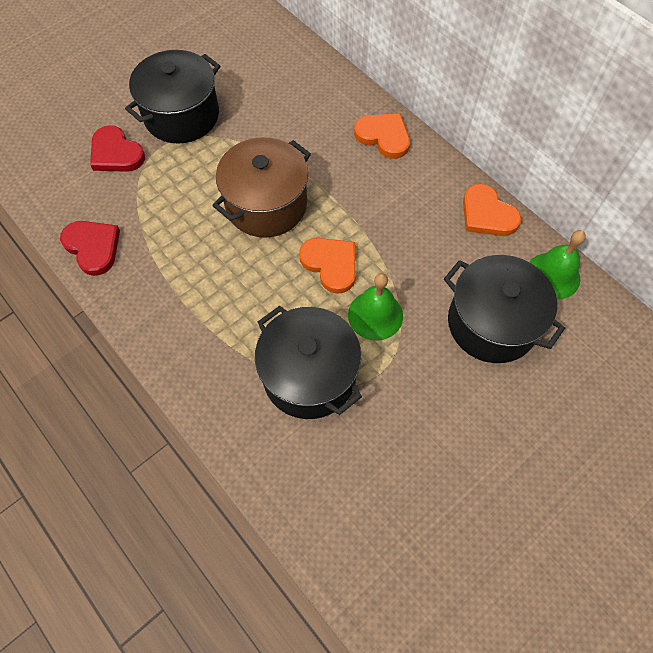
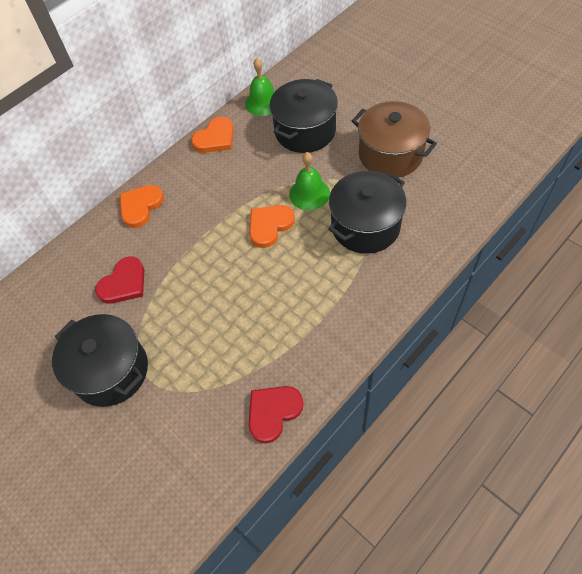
camera: 90 degrees left, 5 degrees down
(116, 153) = (159, 422): red heart -> red heart (124, 283)
(266, 205) = (215, 279): brown pot -> brown pot (390, 154)

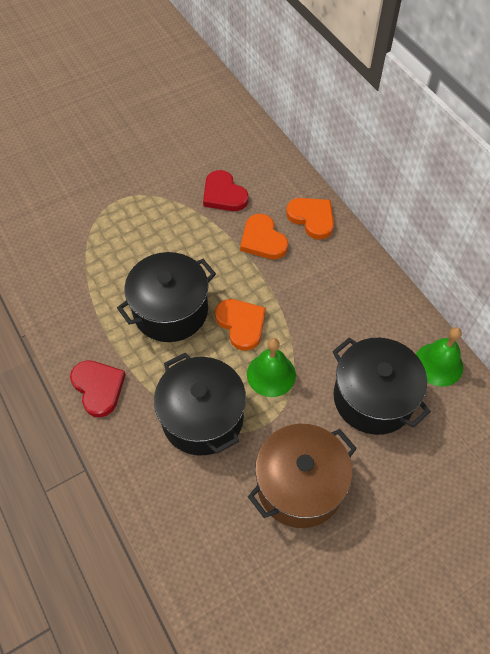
camera: 100 degrees right, 0 degrees up
(111, 371) = (139, 176): black pot -> black pot (170, 311)
(215, 138) = (390, 301): orange heart -> orange heart (263, 240)
(273, 412) = (42, 279): red heart -> red heart (98, 388)

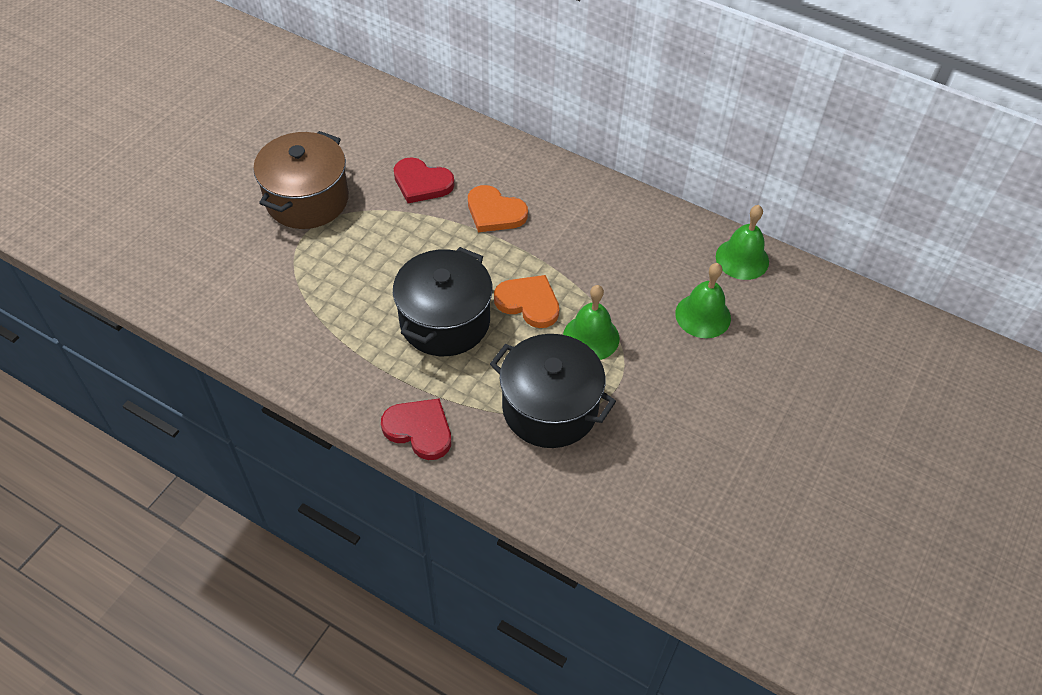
camera: 30 degrees left, 5 degrees down
(300, 485) = (687, 425): brown pot -> brown pot (307, 199)
(312, 218) = (531, 172): orange heart -> none
(373, 398) = (703, 315): black pot -> green bell

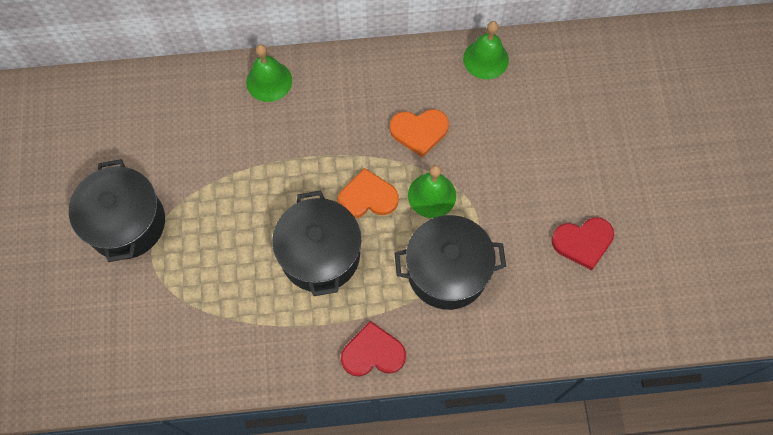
camera: 35 degrees left, 15 degrees up
(307, 199) = (126, 223): brown pot -> black pot
(422, 183) = (205, 147): red heart -> red heart (583, 242)
(495, 212) = (282, 136): orange heart -> orange heart (419, 131)
(703, 315) = (493, 125): green bell -> green bell (269, 81)

